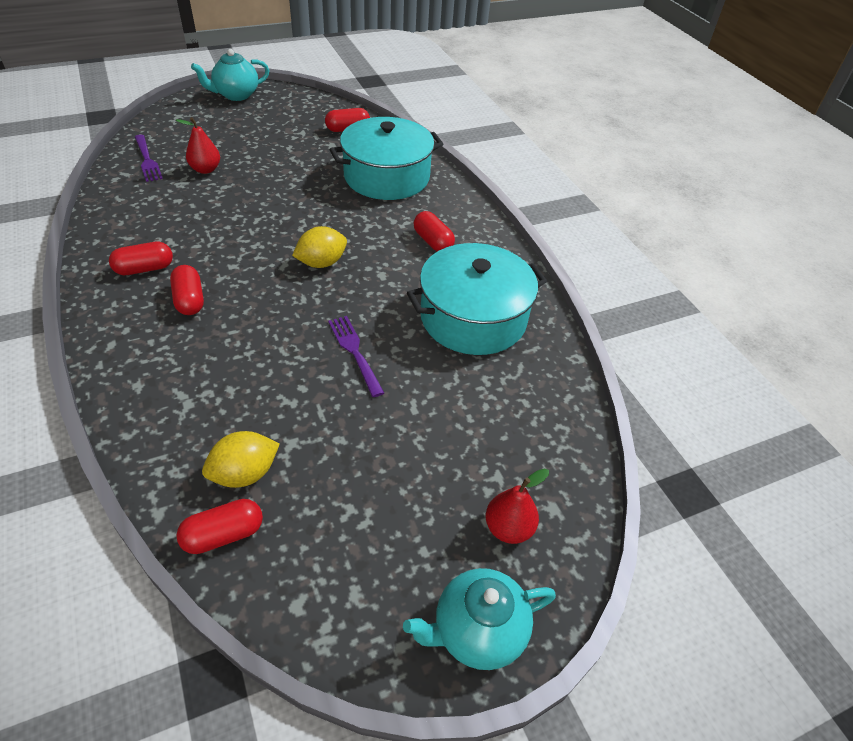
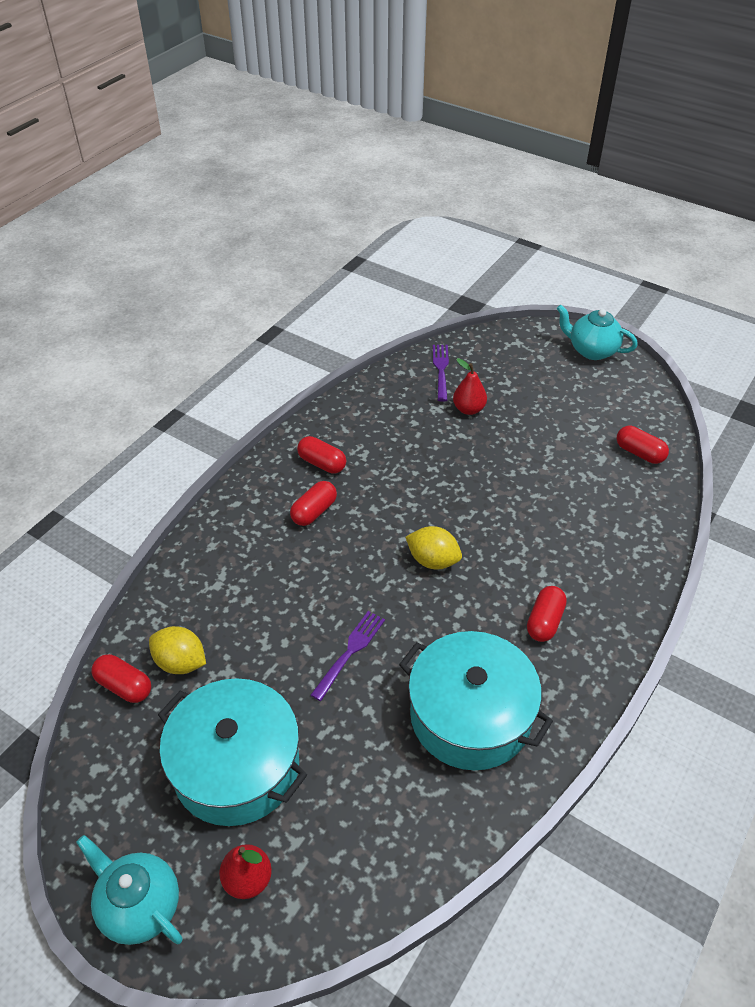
camera: 60 degrees right, 0 degrees up
(147, 160) = (441, 370): purple fork -> purple fork turned 150 degrees clockwise
(386, 177) = (601, 527): turquoise pot -> turquoise pot (236, 766)

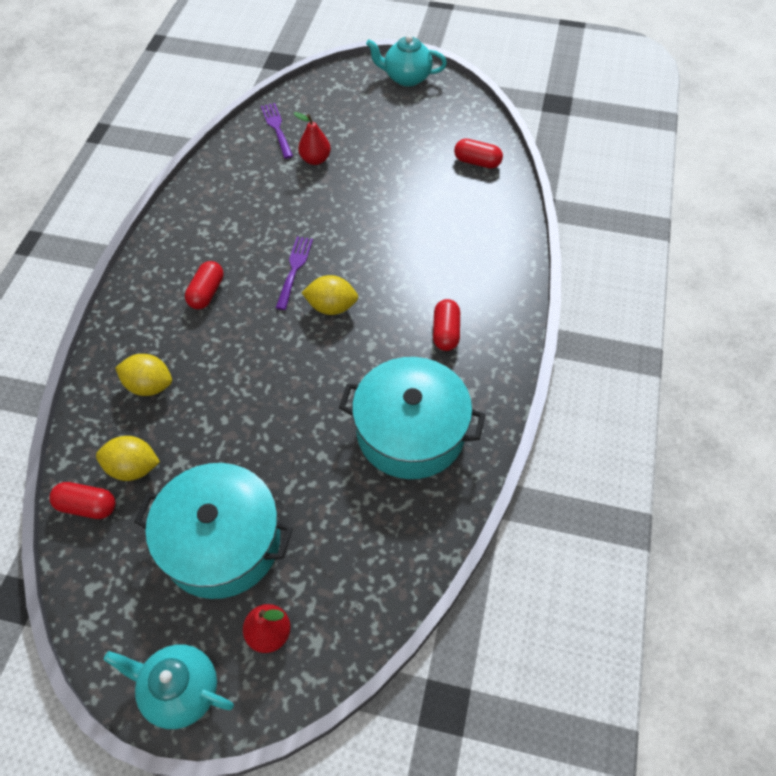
camera: 20 degrees left, 10 degrees up
(226, 586) = (149, 385): none -> yellow lemon
(322, 463) = (197, 245): red capsule -> none
(350, 652) = (287, 410): purple fork -> purple fork (294, 270)

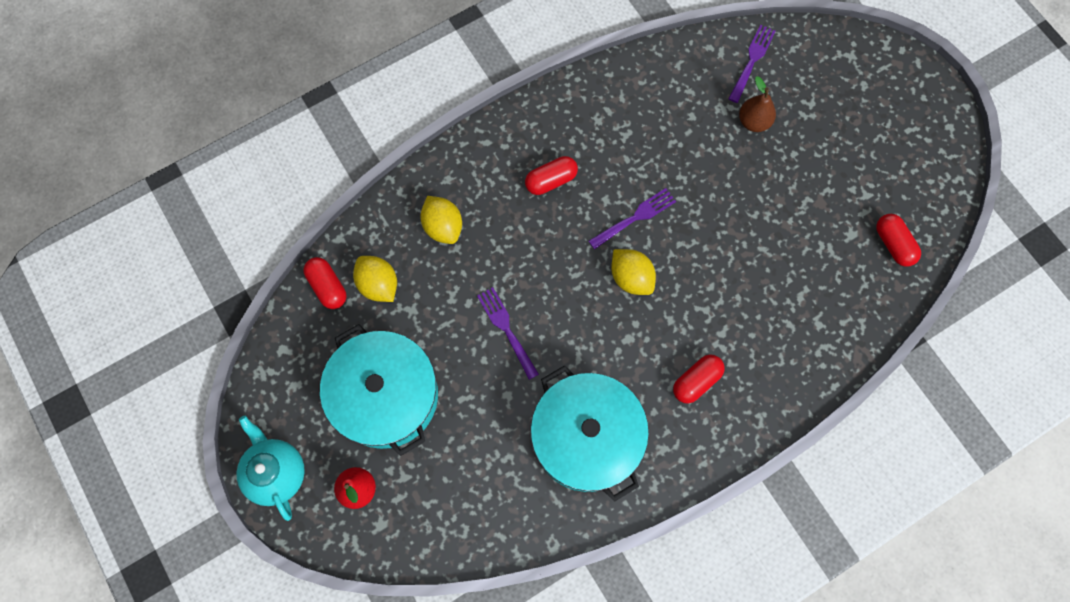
camera: 45 degrees right, 15 degrees up
(274, 412) = (507, 330): none -> purple fork
(315, 159) = (753, 122): red pear -> brown pear
(406, 78) = (923, 97): turquoise teapot -> none

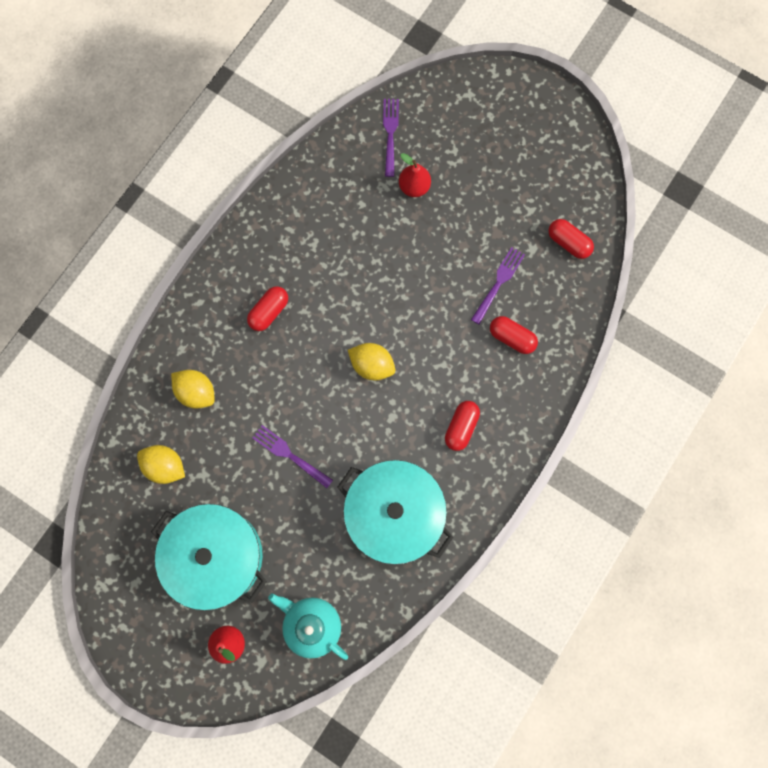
camera: 25 degrees left, 5 degrees up
(276, 472) = (155, 661): turquoise teapot -> turquoise teapot (312, 624)
(328, 287) = (123, 487): red capsule -> red capsule (512, 338)
(634, 218) = (352, 313): purple fork -> purple fork (498, 283)
(753, 122) = (414, 187): brown pear -> red pear

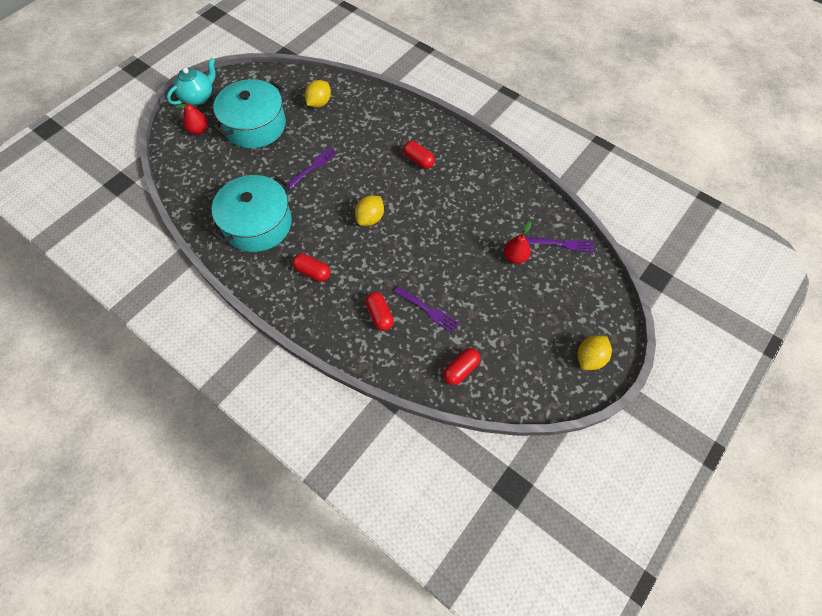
camera: 95 degrees right, 15 degrees down
(196, 392) = (366, 120): yellow lemon -> yellow lemon (590, 358)
(312, 624) = (196, 172): turquoise teapot -> turquoise teapot (198, 97)
(512, 338) = (379, 315): red capsule -> red capsule turned 60 degrees counterclockwise

